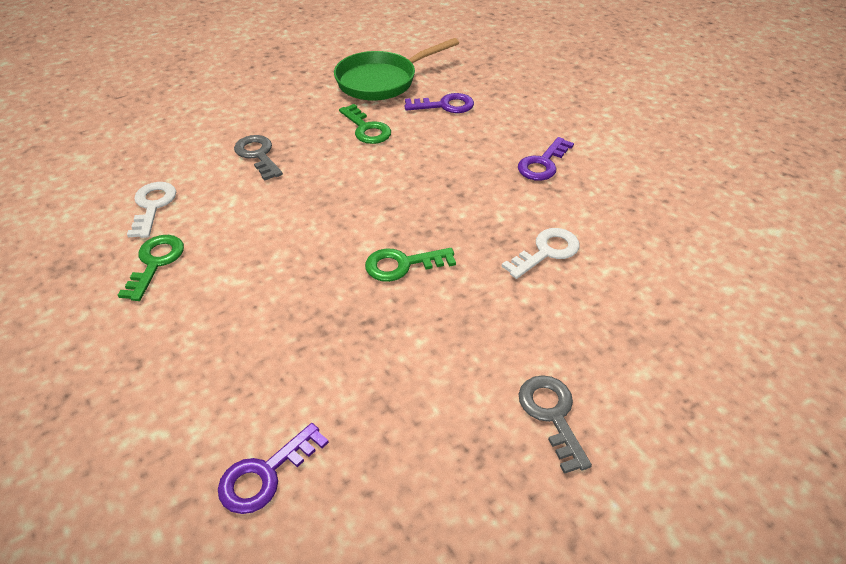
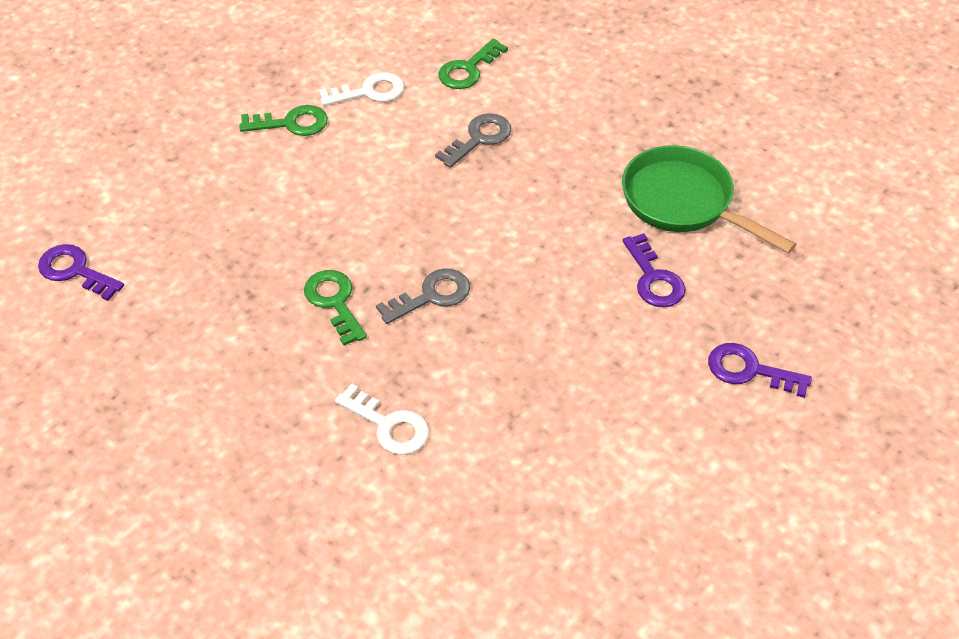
camera: 75 degrees right, 5 degrees up
(366, 129) = (567, 215): green key -> green key (468, 69)
(543, 164) = (561, 402): purple key -> purple key (749, 370)
(552, 415) = (158, 456): grey key -> grey key (431, 296)

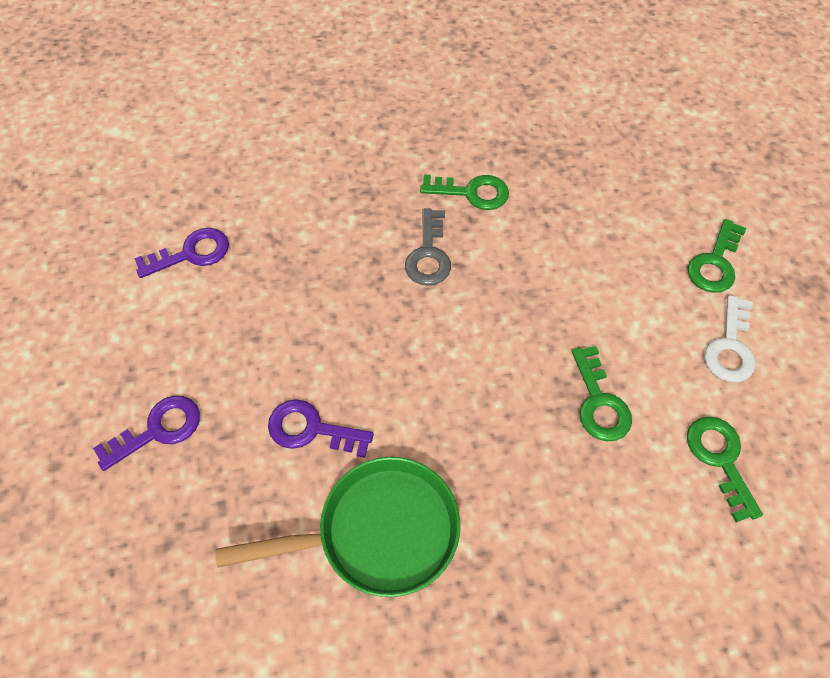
camera: 125 degrees right, 10 degrees up
(75, 271) = (616, 70): purple key -> purple key (191, 253)
(389, 425) = (333, 168): white key -> none
(479, 138) = (599, 402): grey key -> green key

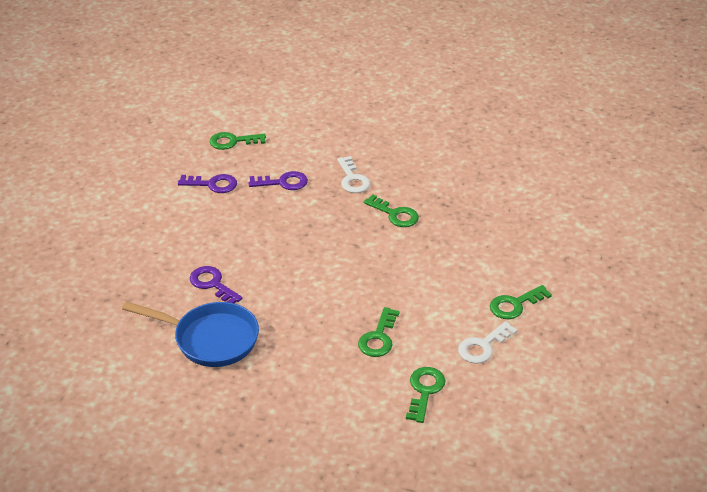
camera: 30 degrees right, 20 degrees down
(158, 430) = (137, 253): purple key -> purple key (283, 182)
(171, 169) = (233, 141): none -> green key
(377, 532) = (210, 339): green pan -> blue pan
(378, 161) = (352, 179): none -> white key
(429, 254) = (342, 234): grey key -> none

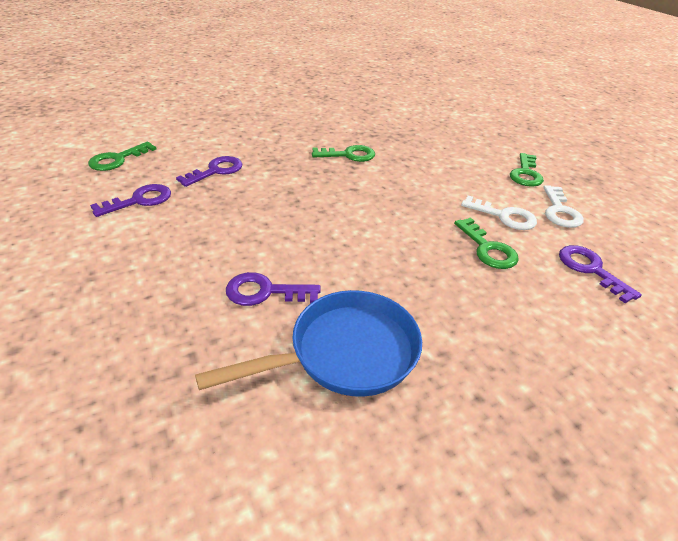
camera: 45 degrees left, 0 degrees up
(352, 179) = (277, 146): white key -> white key (504, 216)
(424, 391) = (590, 269): green key -> purple key

